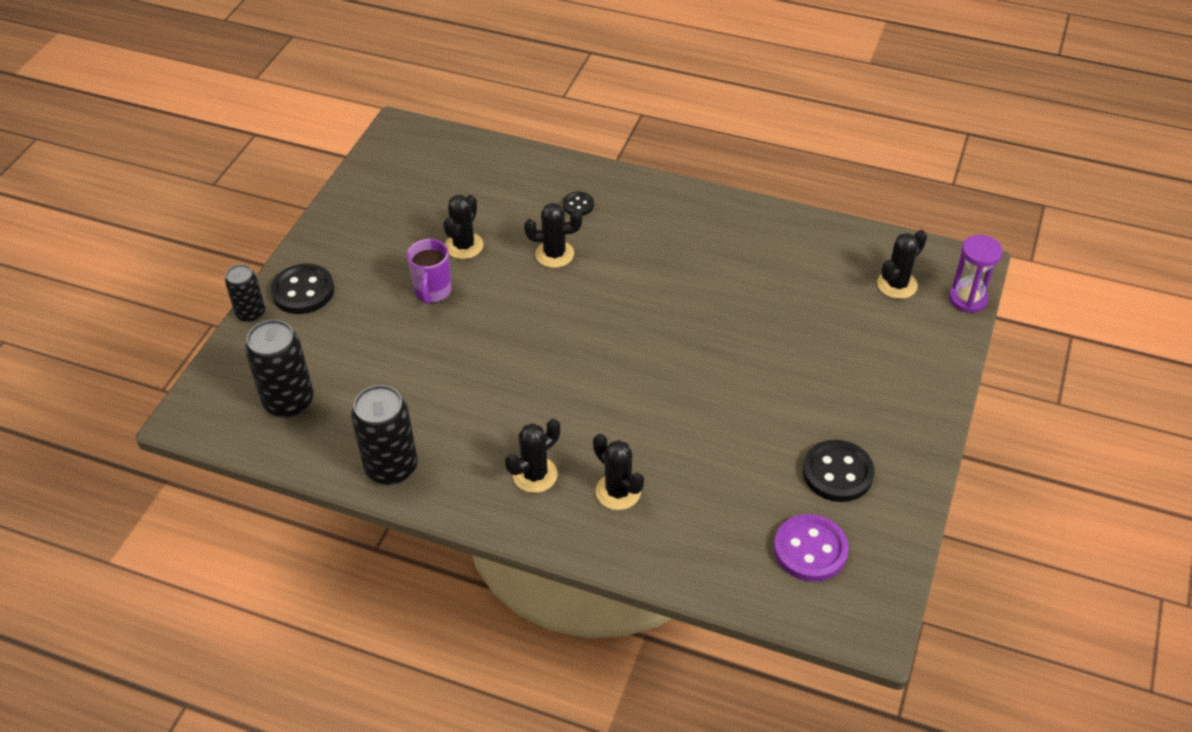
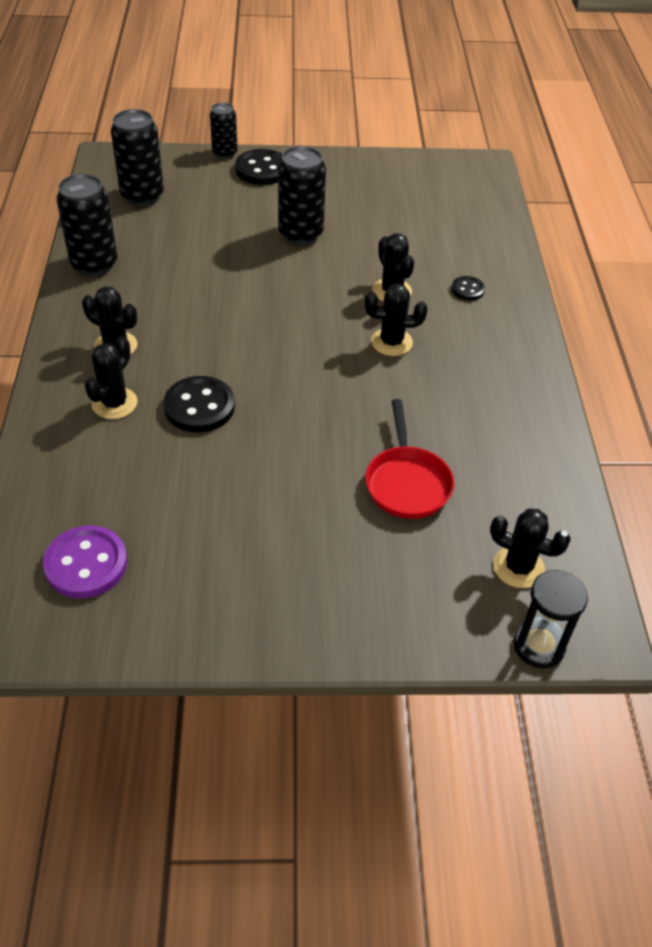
camera: 65 degrees right, 0 degrees up
(432, 292) = (300, 233): purple mug -> black can
(464, 246) = (367, 236): black cactus -> black cactus (391, 342)
(792, 319) = (407, 483): none -> red pan
(837, 473) = (199, 567): black button -> black button (199, 407)
(967, 299) = (538, 646): purple hourglass -> black hourglass

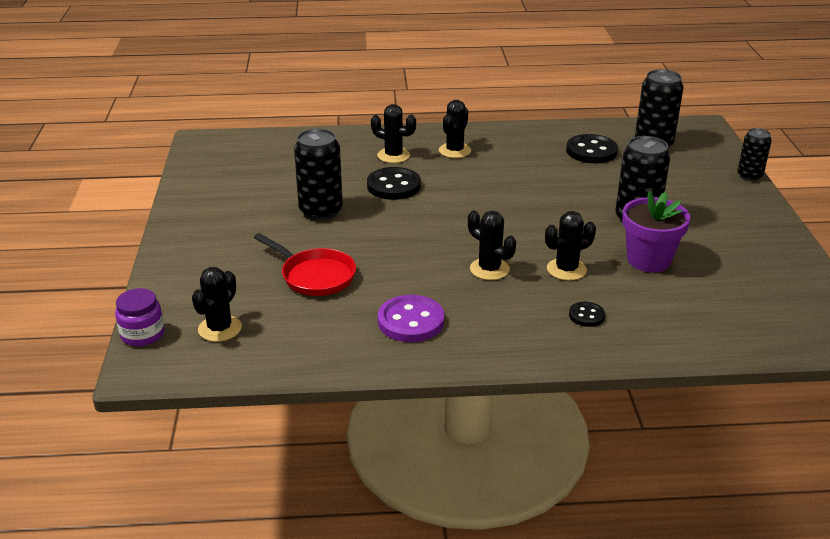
camera: 90 degrees right, 15 degrees down
(86, 564) = (250, 159): purple button -> purple button (411, 321)
(94, 264) = (549, 134): black can -> black can (321, 211)
(262, 169) = (734, 196): black button -> black button (591, 151)
(375, 239) = (648, 260): none -> purple flower pot
(391, 342) = (489, 269): black cactus -> black cactus turned 45 degrees counterclockwise
(407, 483) = (315, 276): red pan -> red pan turned 135 degrees counterclockwise
(538, 646) = (142, 334): black hourglass -> purple jar

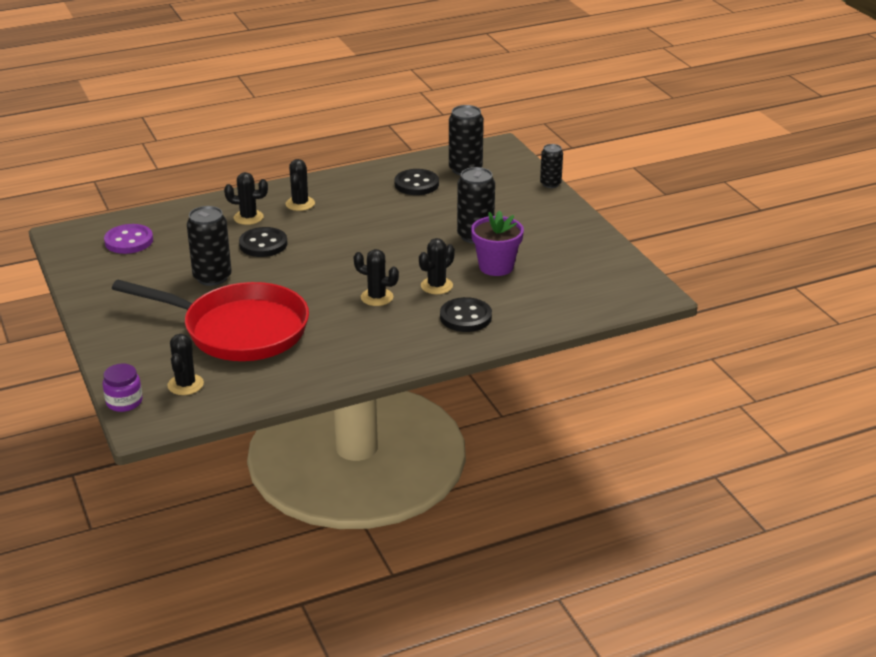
camera: 20 degrees left, 0 degrees up
(315, 276) = (238, 330): red pan -> red pan, size x1.97
(411, 321) = (335, 348): purple button -> purple button (129, 241)
(586, 315) = (465, 317): black button -> black button, size x1.85

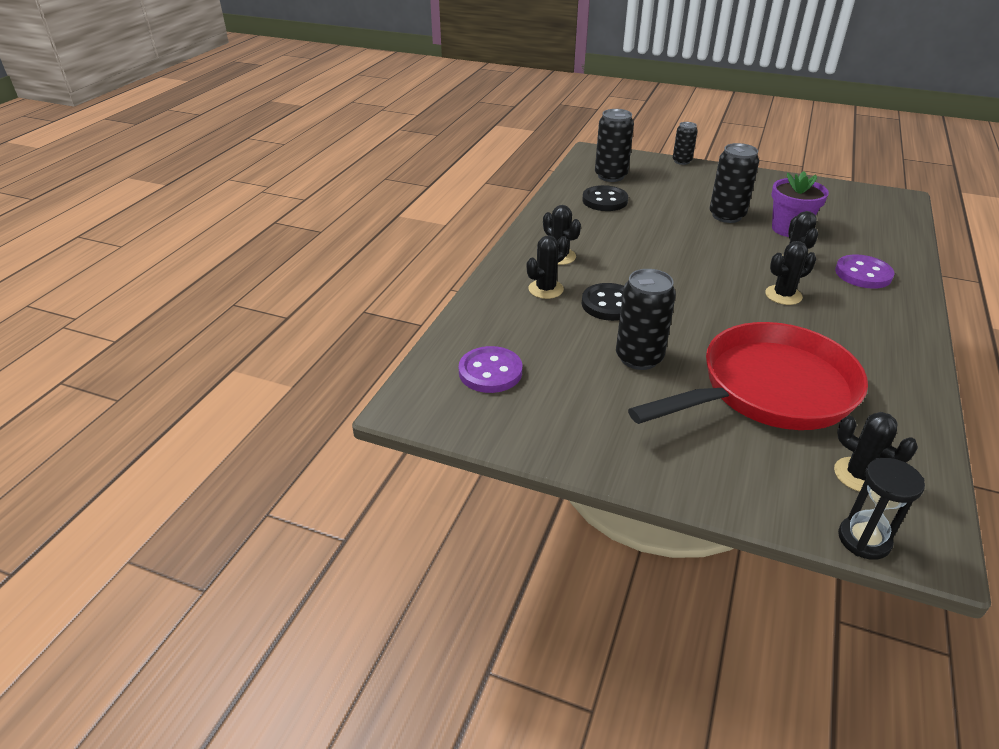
camera: 45 degrees left, 5 degrees up
(124, 402) = (864, 539): purple jar -> black hourglass
(465, 317) = (863, 274): black button -> purple button

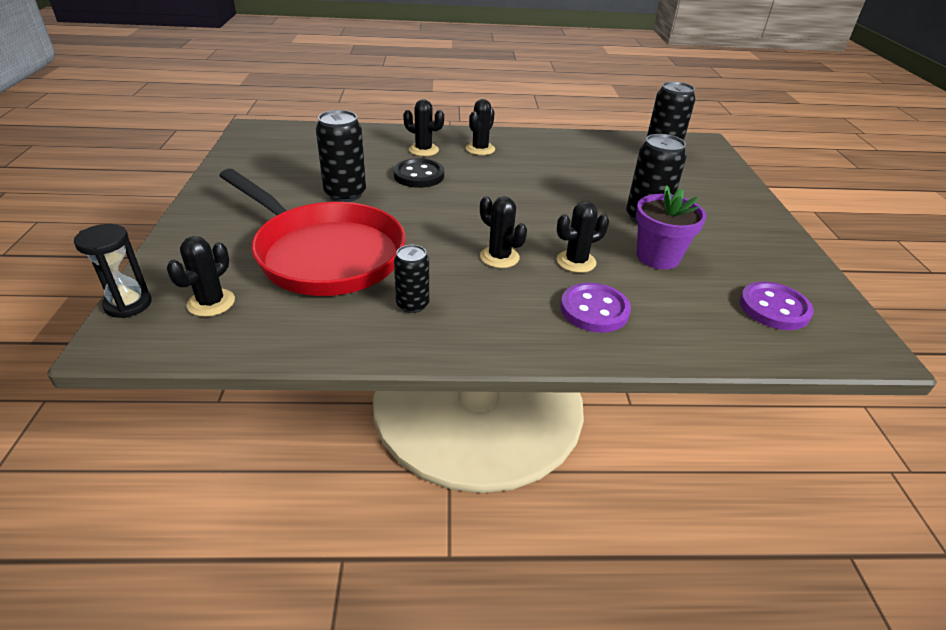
camera: 65 degrees right, 0 degrees up
(490, 372) = (301, 145): purple button -> purple button (774, 308)
(604, 200) = (604, 156): black button -> none
(682, 161) = (750, 185): black can -> black can (412, 305)

